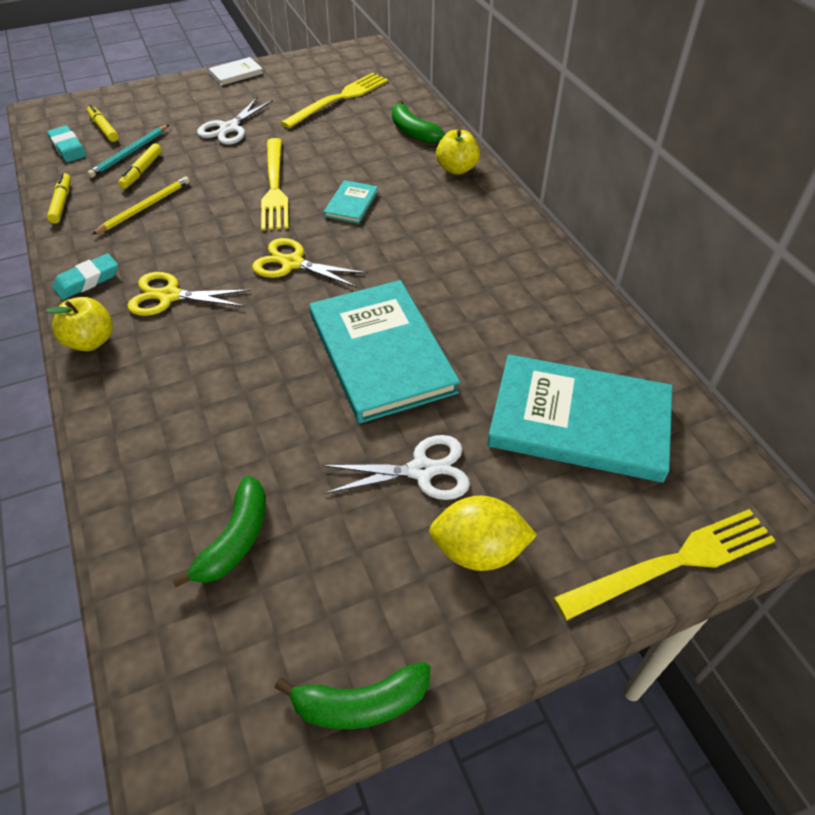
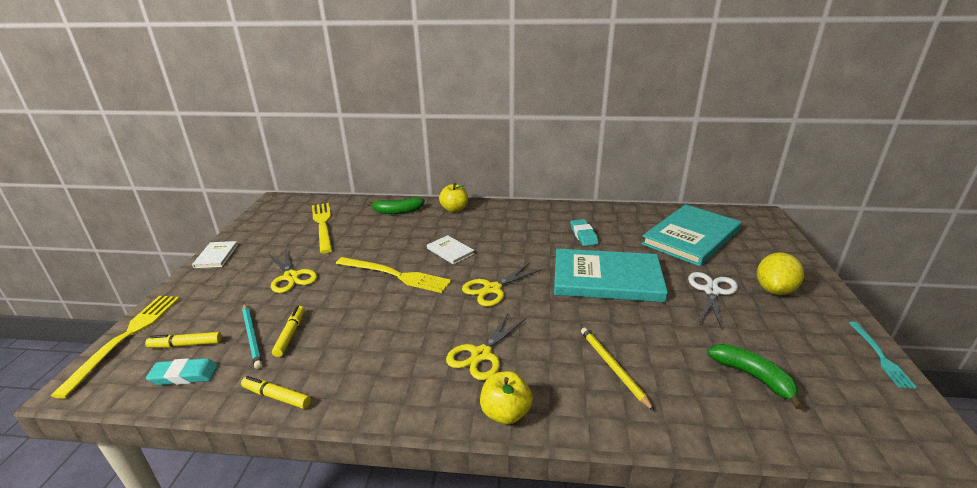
camera: 60 degrees left, 20 degrees down
(87, 281) = (418, 400): turquoise eraser -> turquoise eraser (583, 235)
(142, 171) = (290, 334): yellow marker -> yellow marker turned 135 degrees counterclockwise
(145, 207) = (347, 344): yellow pencil -> yellow pencil (613, 367)
(229, 128) = (291, 277): white scissors -> yellow scissors
(351, 204) = (450, 251): turquoise book -> white book
(360, 703) = (880, 356): green banana -> turquoise fork
(673, 563) = (788, 243): yellow fork -> yellow fork (126, 337)

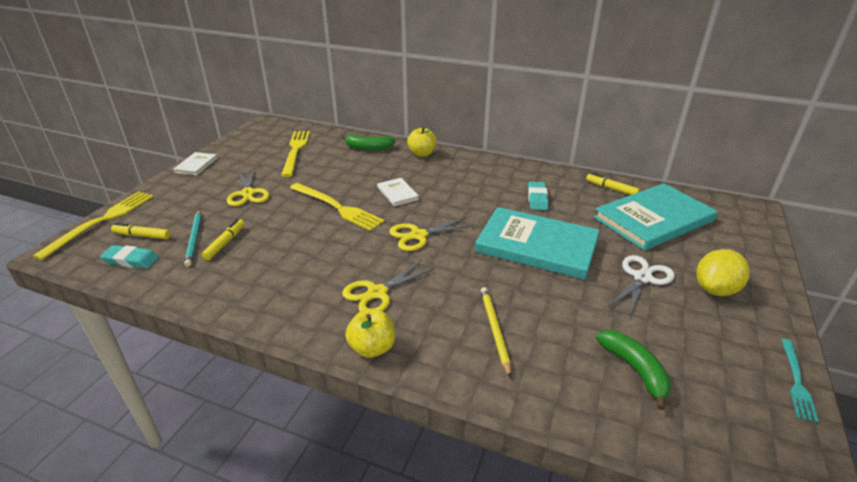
camera: 15 degrees right, 5 degrees up
(277, 397) = (192, 292): yellow marker -> yellow marker (611, 189)

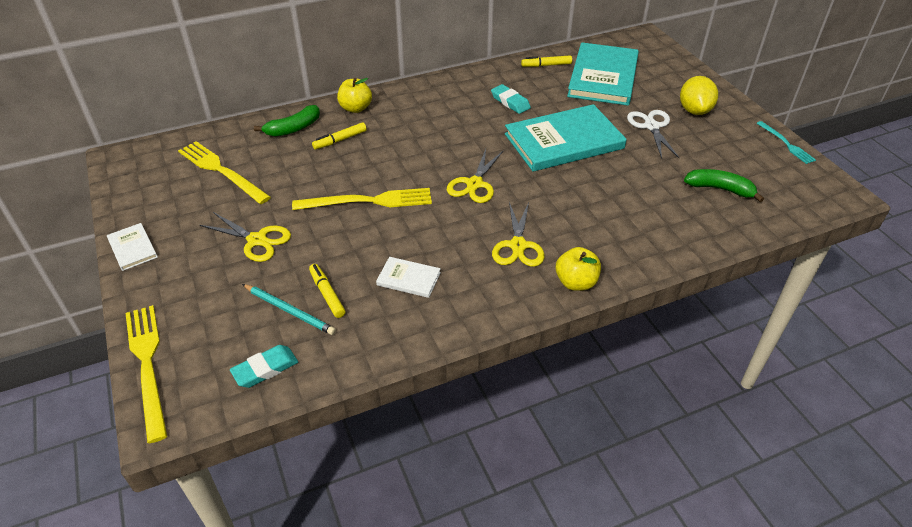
camera: 45 degrees left, 10 degrees up
(142, 236) = (228, 344): yellow marker -> yellow marker (340, 140)
(397, 193) = (398, 158): white book -> white book (408, 279)
(494, 330) = (624, 217): yellow pencil -> none

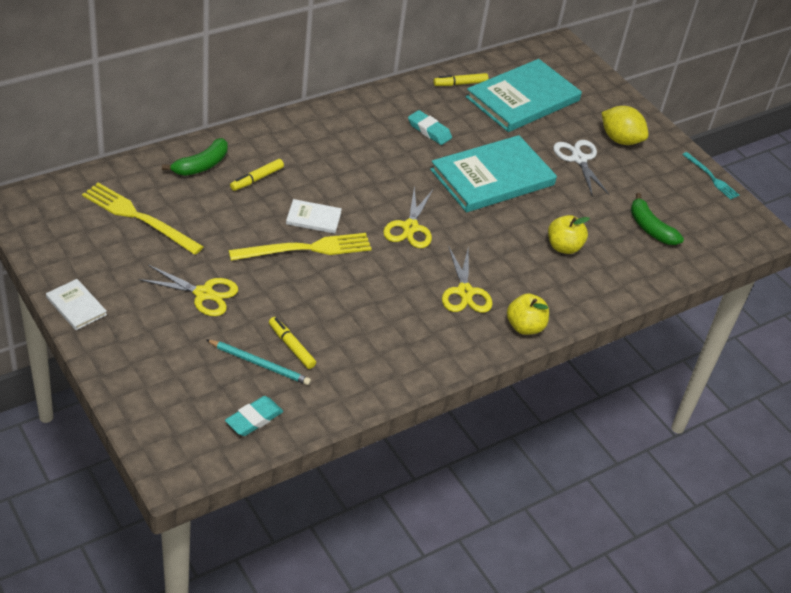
camera: 15 degrees left, 0 degrees up
(147, 365) = (139, 420): yellow fork -> none
(355, 108) = (263, 139): yellow apple -> yellow apple (563, 247)
(408, 279) = (366, 328): white book -> white book (313, 218)
(603, 77) = (522, 99): turquoise book -> turquoise book turned 45 degrees clockwise
(694, 110) = (620, 140): yellow lemon -> yellow lemon turned 45 degrees counterclockwise
(720, 189) = (650, 228): green banana -> green banana turned 135 degrees counterclockwise

